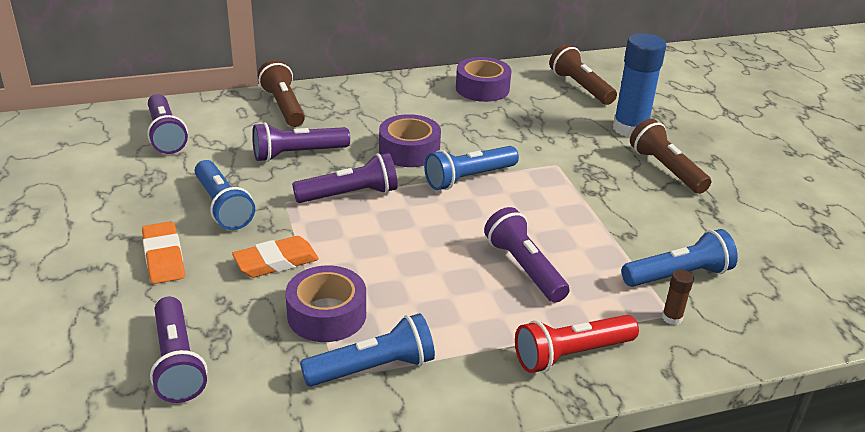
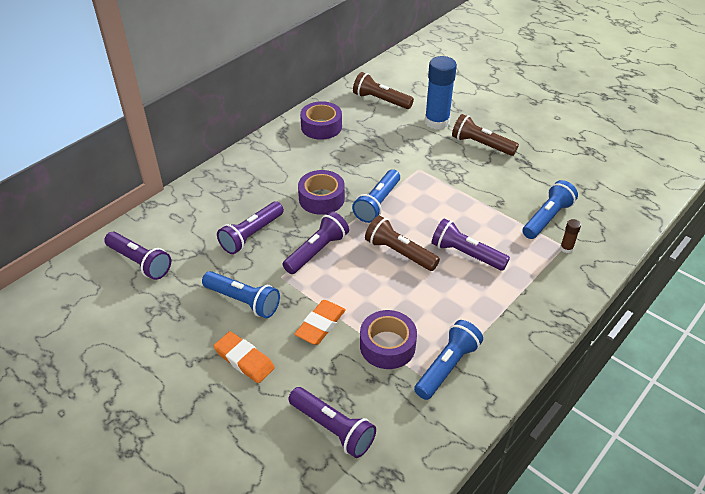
camera: 30 degrees left, 10 degrees up
(284, 106) = (202, 199): brown flashlight -> brown flashlight (399, 252)
(571, 354) = (538, 299): red flashlight -> none

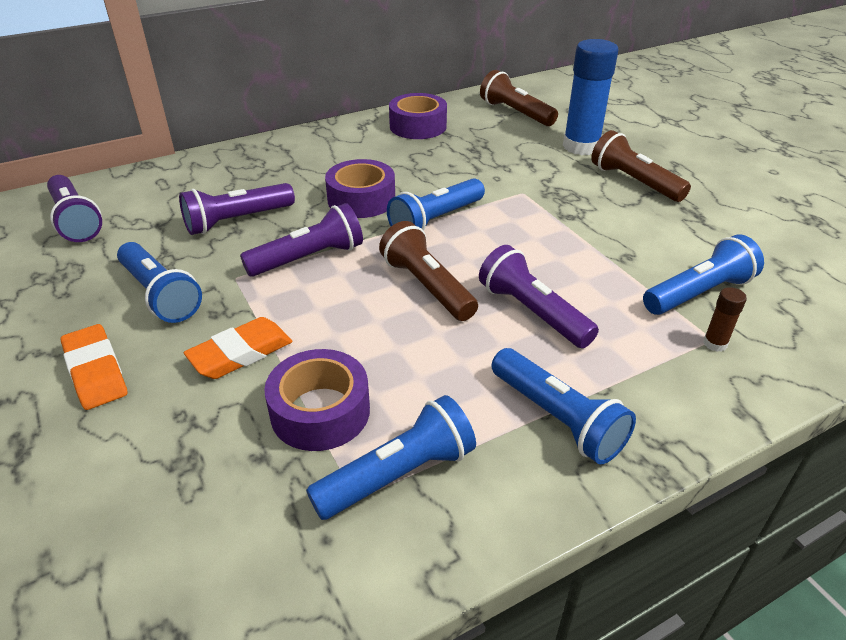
camera: 20 degrees right, 5 degrees down
(333, 428) = (137, 518): purple flashlight -> none
(508, 314) = (557, 419): none -> blue flashlight

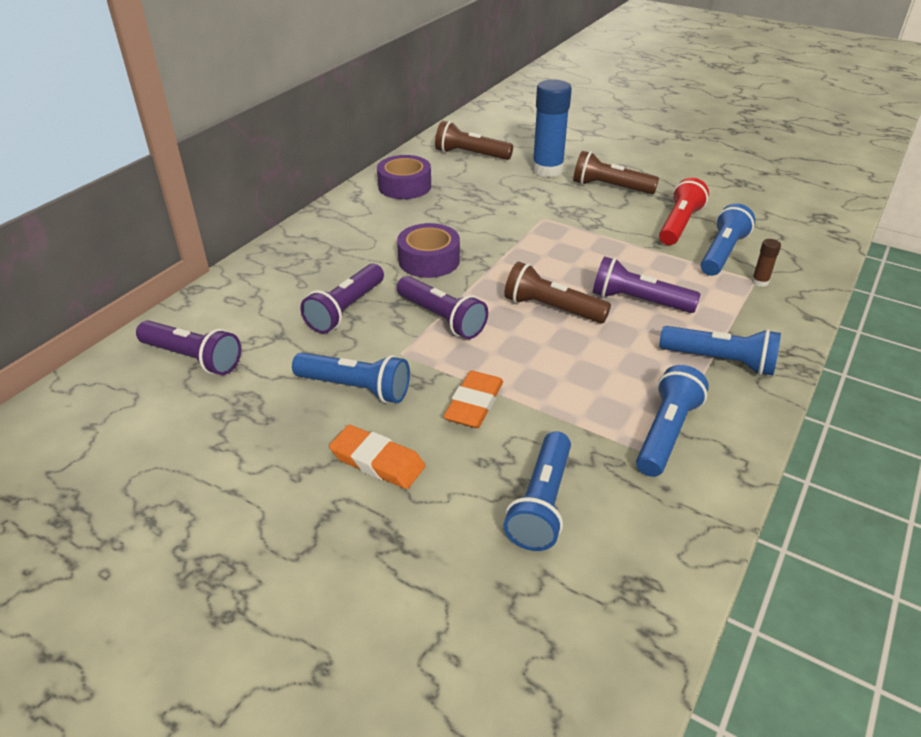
camera: 30 degrees left, 0 degrees up
(309, 258) = (442, 318): purple flashlight -> purple flashlight turned 105 degrees clockwise
(320, 411) = (575, 418): purple tape -> none
(435, 220) = (504, 258): blue flashlight -> blue flashlight (541, 503)
(676, 244) = (679, 225): none -> red flashlight

